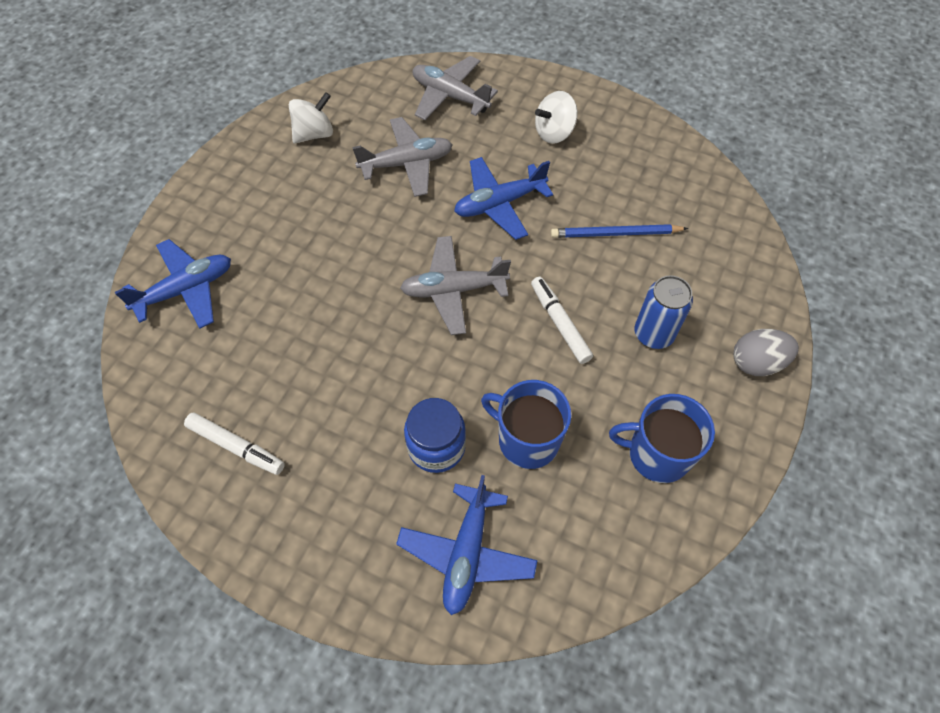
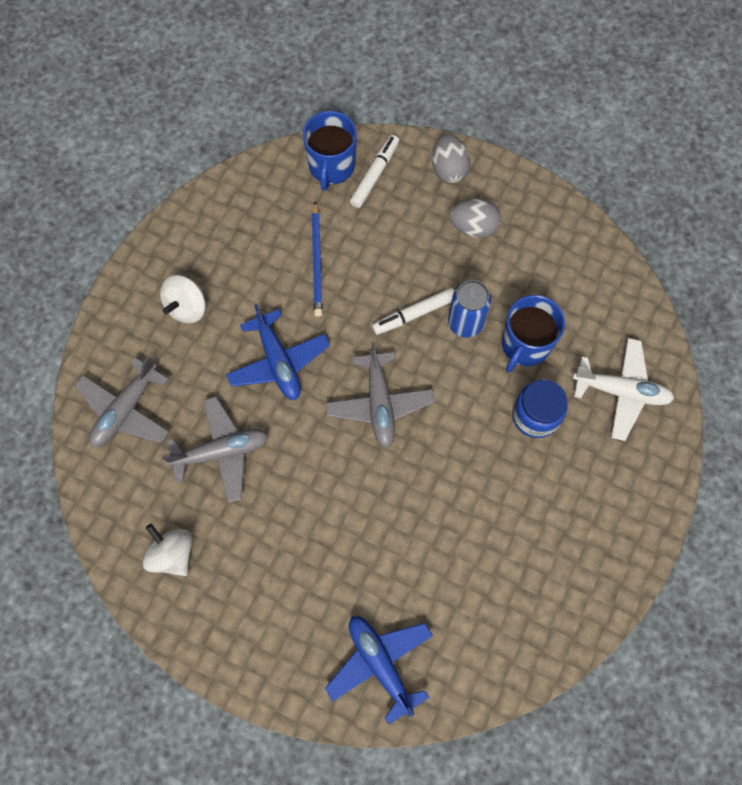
camera: 90 degrees left, 10 degrees up
(236, 447) = (545, 585): white marker -> white marker (375, 175)
(407, 164) = (221, 452): grey plane -> grey plane turned 90 degrees clockwise
(467, 553) = (621, 391): blue plane -> white plane
(554, 132) = (187, 307): white spinning top -> white spinning top turned 60 degrees clockwise
(653, 334) = (423, 241): blue can -> blue can (465, 322)
(657, 454) = (532, 250): blue mug -> blue mug (331, 166)
(680, 388) = (473, 227): none -> grey egg

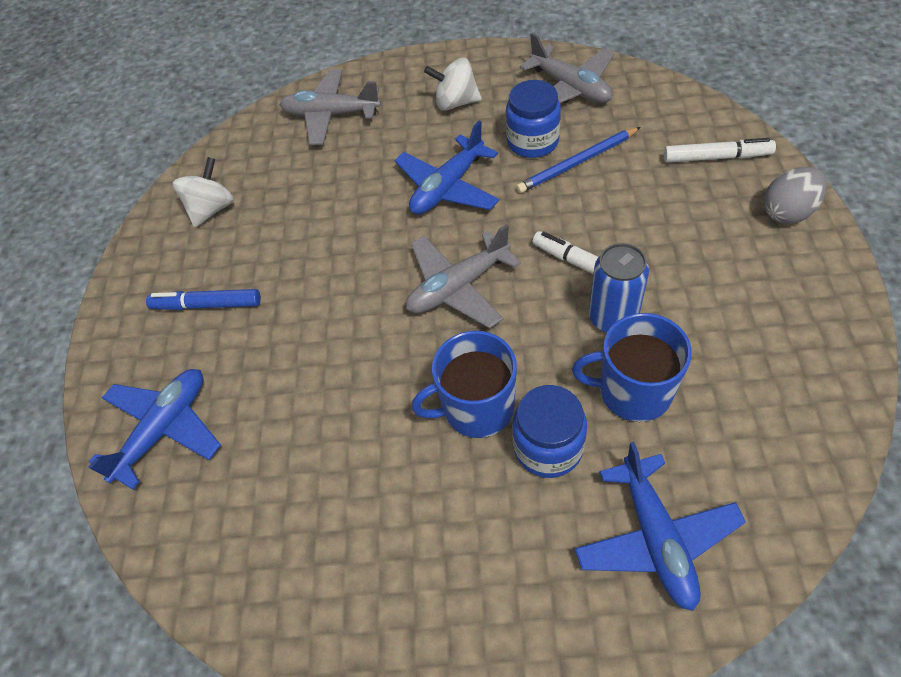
camera: 70 degrees right, 15 degrees down
(221, 452) = (329, 193): grey plane -> grey plane (570, 88)
(273, 278) = (532, 141): none -> blue jar
(279, 593) = (207, 305): none -> blue marker
(331, 166) = (692, 122): blue mug -> blue mug (476, 408)
(473, 227) = (738, 268): grey egg -> none
(621, 391) = (656, 538): white plane -> blue plane

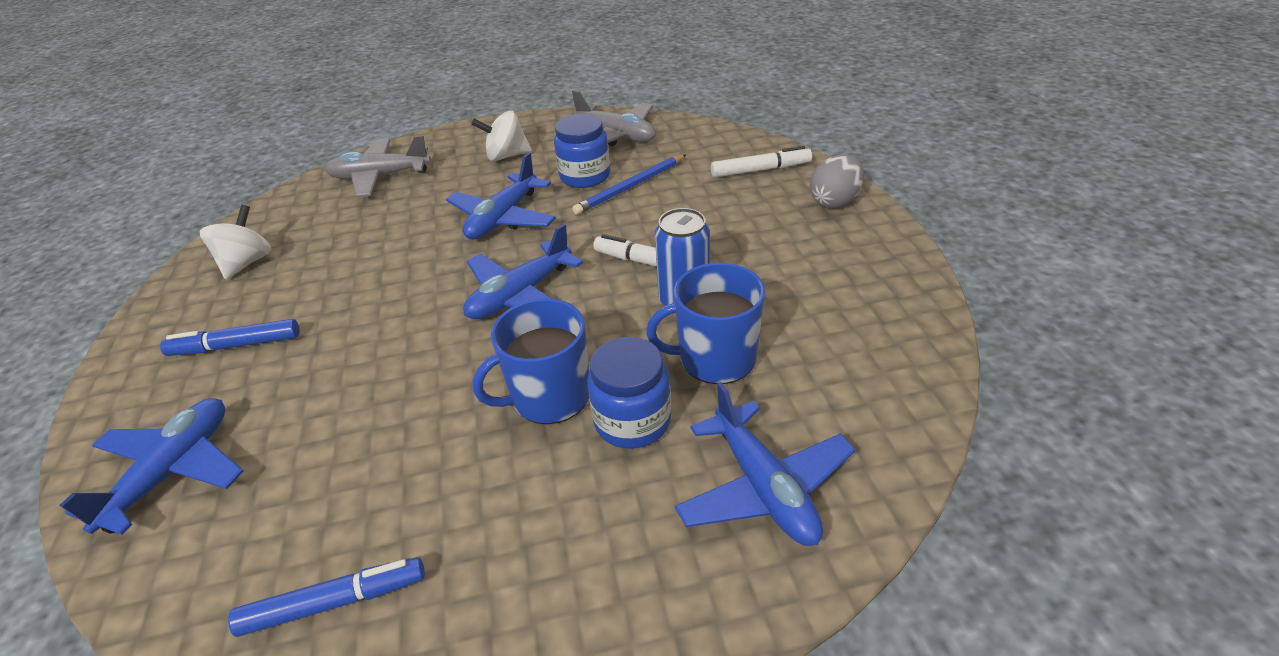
camera: 15 degrees left, 15 degrees down
(294, 577) = (334, 603): none -> blue marker
(458, 287) = (520, 295): grey plane -> blue plane

